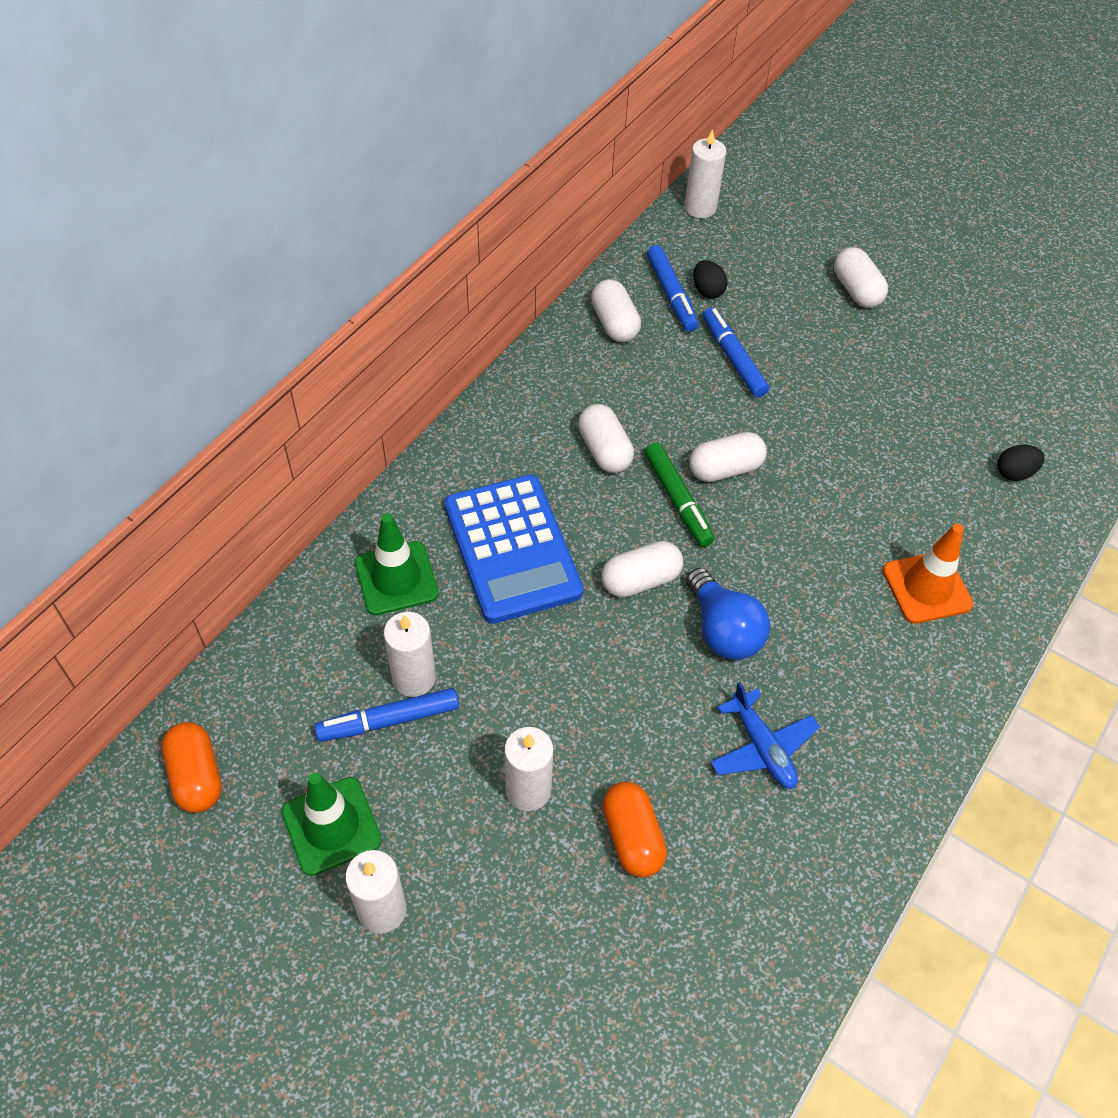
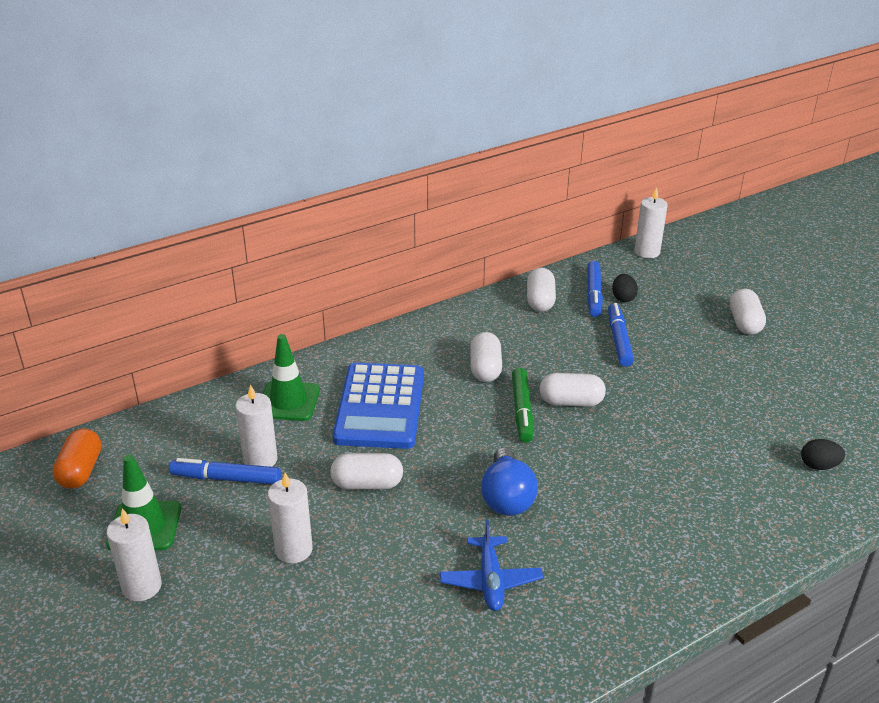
camera: 25 degrees right, 20 degrees down
(632, 837) = (350, 604): orange capsule -> none
(640, 580) = (462, 450): white capsule -> white capsule (367, 484)
(927, 587) = (695, 519): orange traffic cone -> none

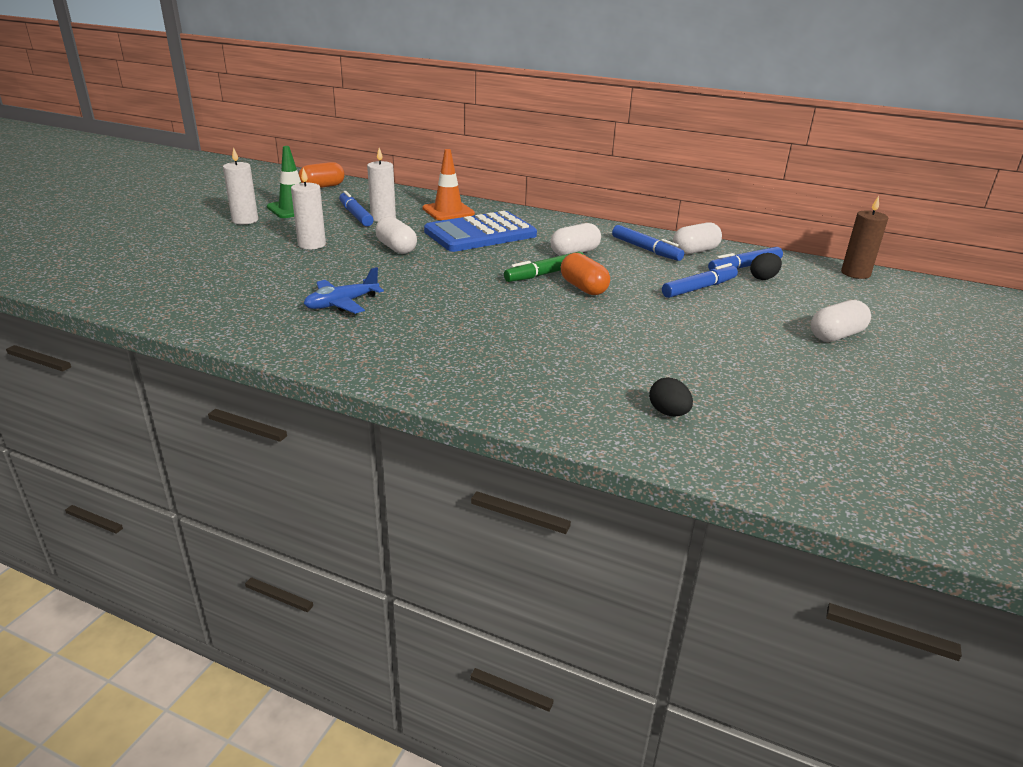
camera: 55 degrees right, 5 degrees down
(288, 401) = (448, 211): green traffic cone -> orange traffic cone
(507, 497) = (437, 290): blue light bulb -> none
(513, 325) = (646, 249): none -> blue marker
(571, 402) = (583, 288): white capsule -> orange capsule
(647, 252) = (855, 273): white candle -> brown candle

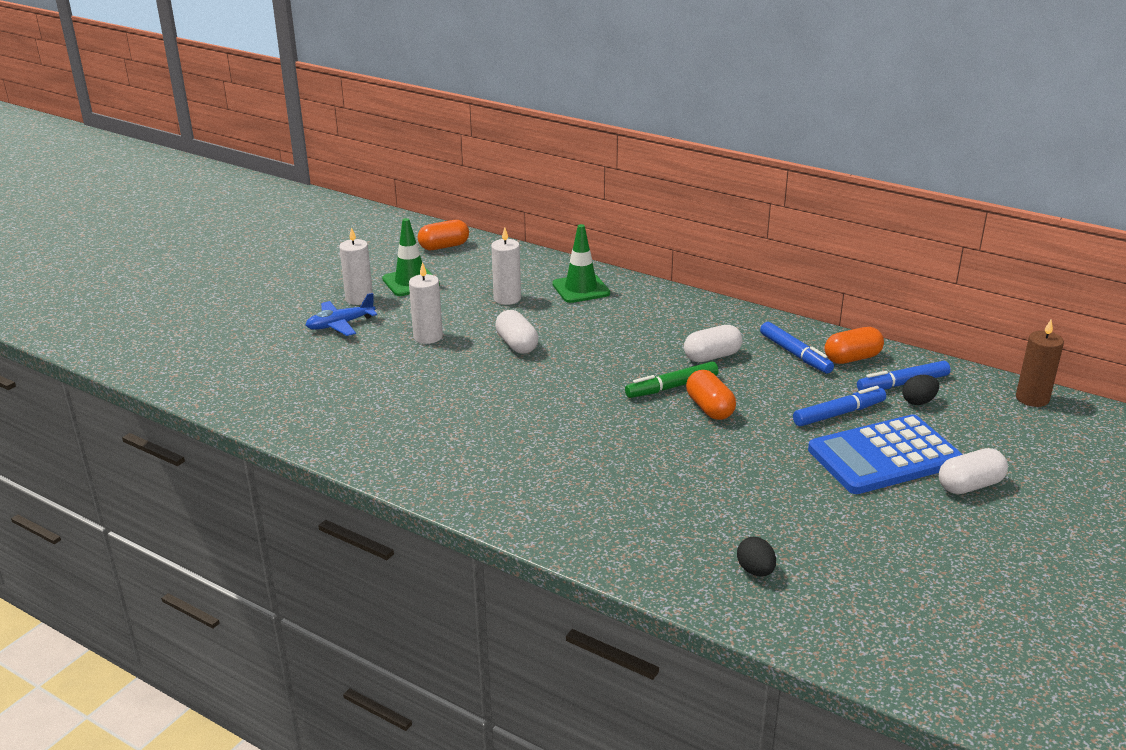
camera: 10 degrees right, 0 degrees up
(342, 304) = (454, 420): blue plane -> blue plane (340, 324)
(355, 215) = (477, 293): blue marker -> none
(448, 211) = (581, 289): orange traffic cone -> green traffic cone
(480, 233) = (611, 325): blue calculator -> blue calculator (884, 456)
(695, 251) = (852, 358): white capsule -> orange capsule

